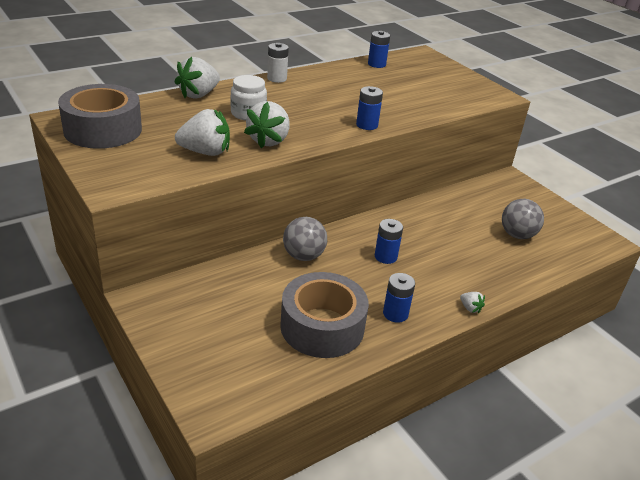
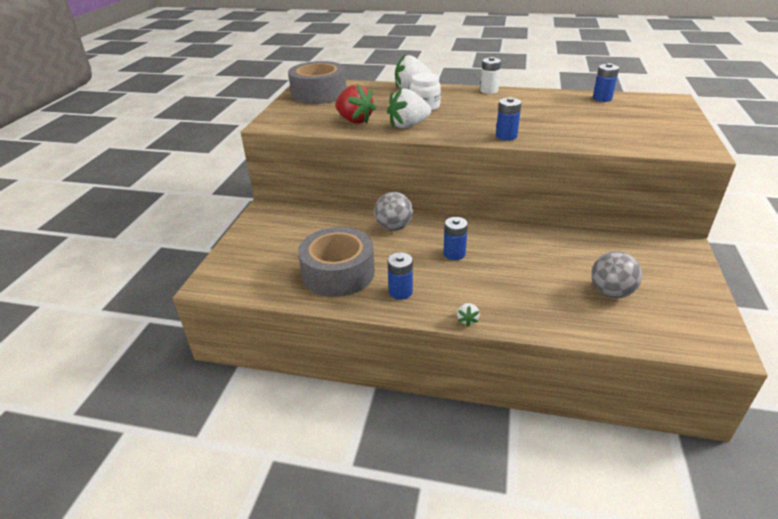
camera: 50 degrees right, 0 degrees up
(205, 152) = (354, 120): white strawberry -> red strawberry

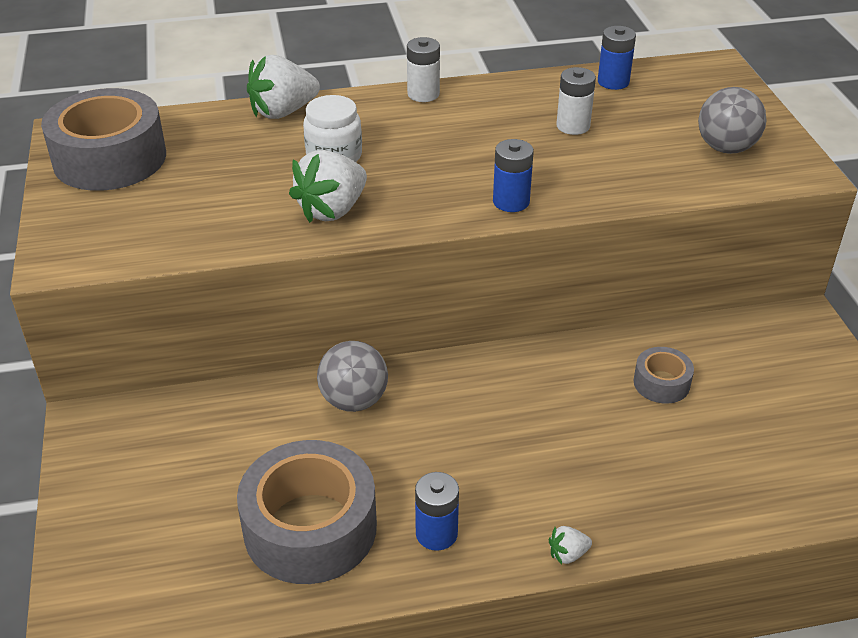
camera: 25 degrees left, 5 degrees up
(354, 120) = (225, 217): red strawberry -> none
(454, 254) = (483, 429): blue battery -> none
(467, 320) = (568, 554): white strawberry -> white strawberry turned 90 degrees clockwise
(564, 112) = (573, 126): none -> white battery
(572, 257) = (661, 383): none -> grey tape
(611, 292) = (743, 435): grey ball -> grey ball (726, 148)

